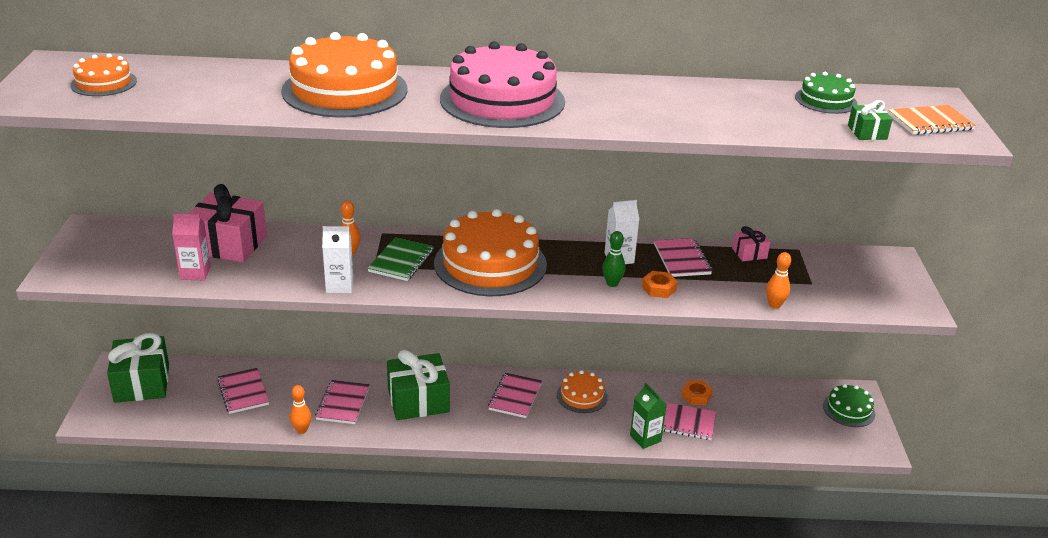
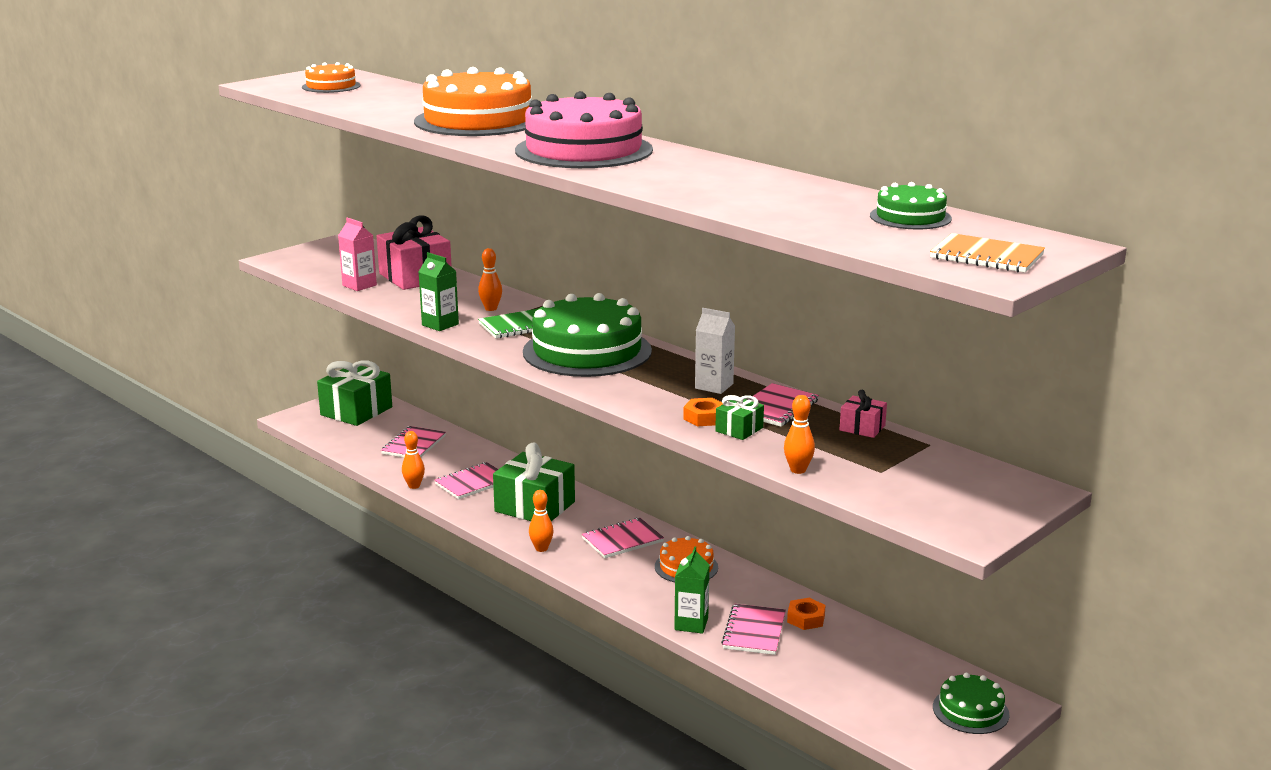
camera: 45 degrees right, 10 degrees down
(339, 286) = (440, 324): white carton -> green carton
(474, 433) = (541, 548): none -> orange bowling pin
(490, 264) = (587, 351): orange cake -> green cake
(612, 283) = (667, 399): green bowling pin -> none
(684, 422) = (754, 631): pink notebook -> pink notebook turned 45 degrees clockwise
(867, 132) = (881, 244): green gift -> green gift (739, 429)

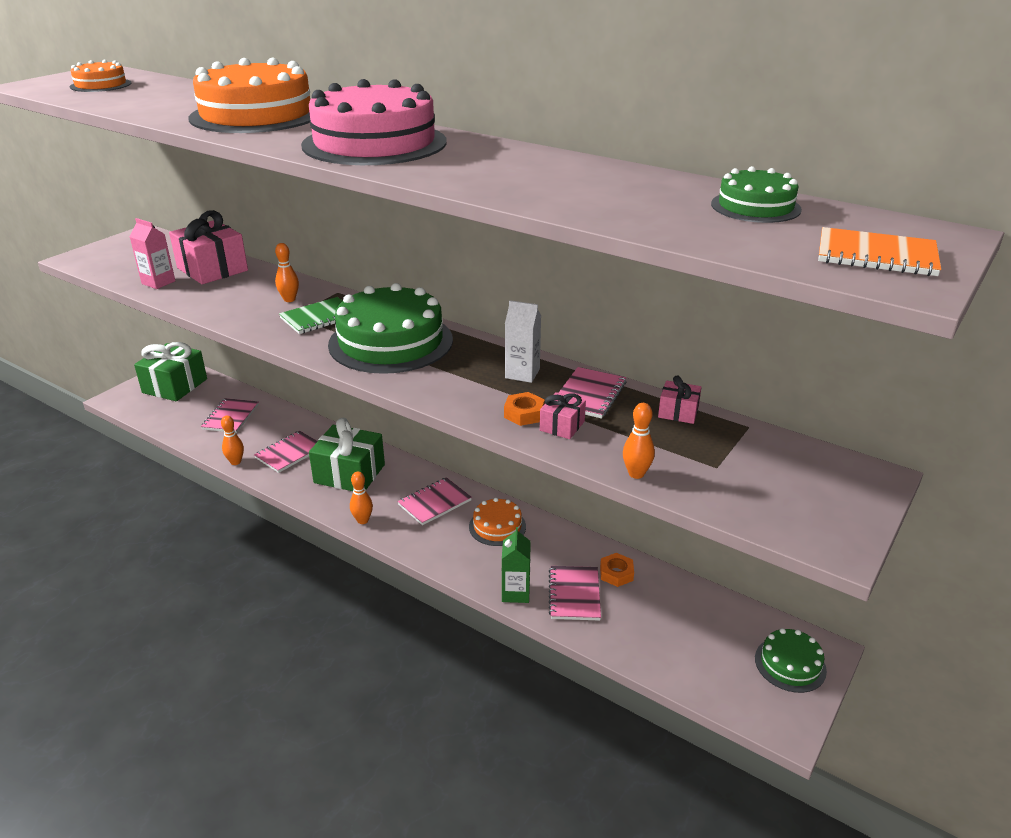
camera: 10 degrees left, 10 degrees up
(440, 324) = (242, 322): green carton -> none
(739, 429) = (562, 426): green gift -> pink gift

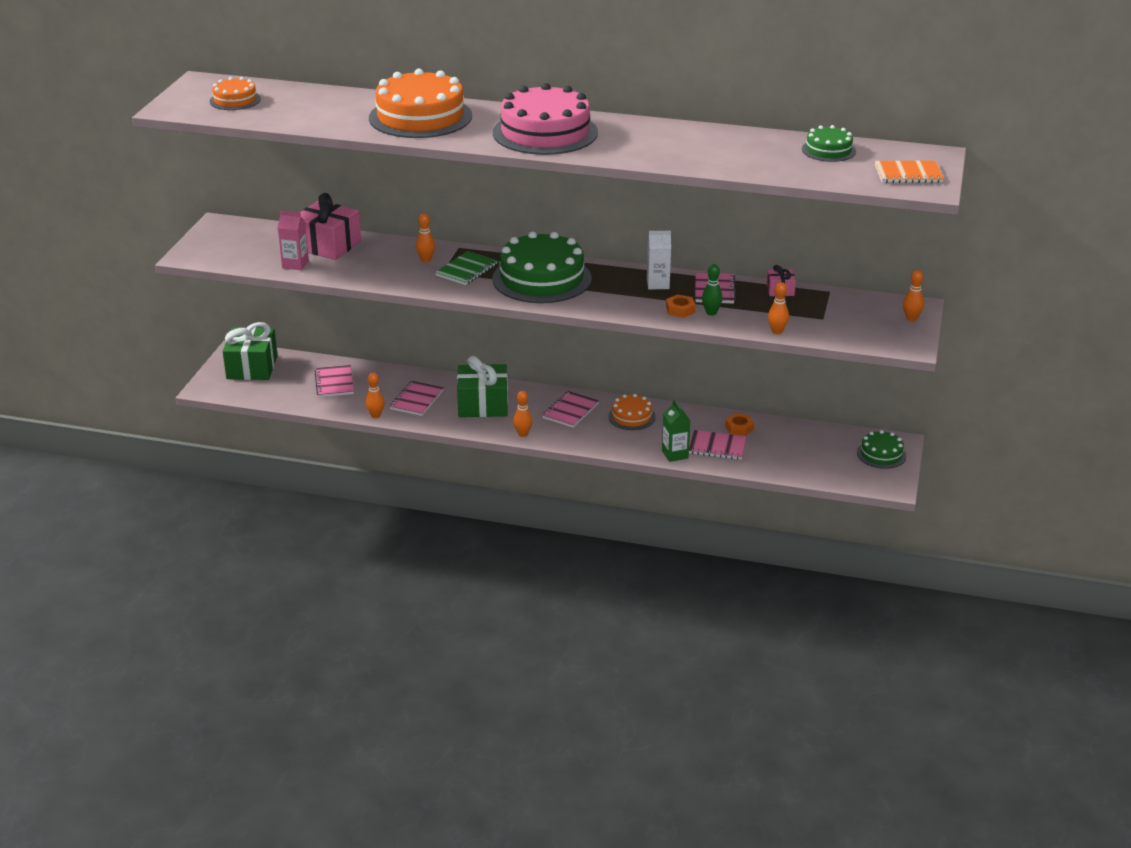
camera: 20 degrees left, 0 degrees up
(562, 426) = (711, 313): pink gift -> green bowling pin
(574, 594) = (717, 446): pink notebook -> pink notebook turned 60 degrees counterclockwise
(857, 496) = (911, 319): none -> orange bowling pin

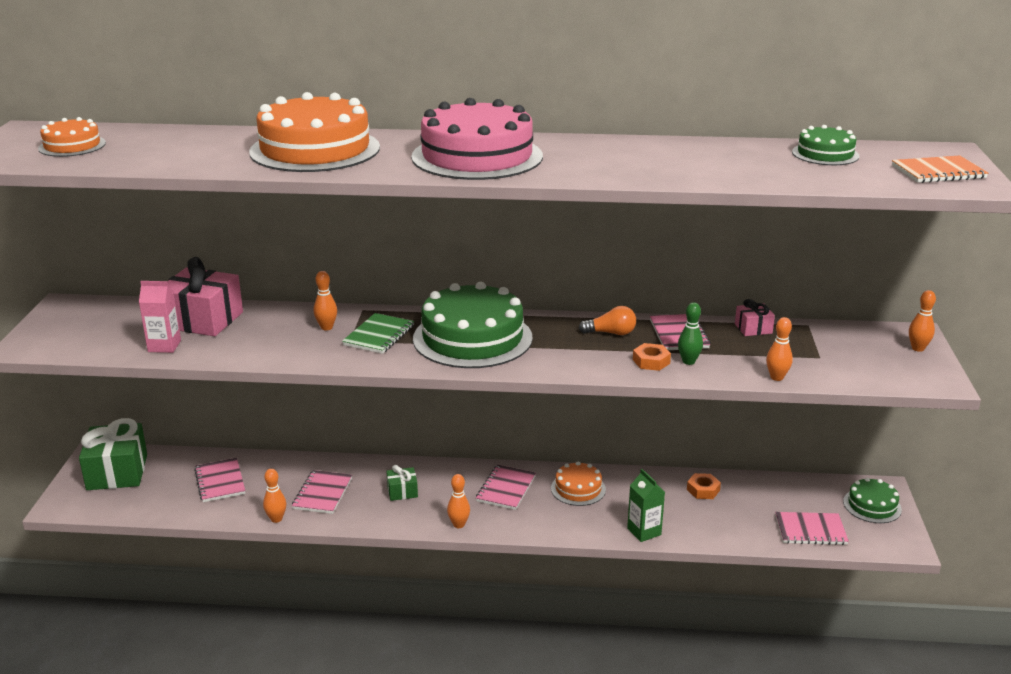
camera: 10 degrees left, 5 degrees down
(483, 405) = (402, 491): green gift -> green gift, size x0.48
(658, 284) = (611, 333): white carton -> orange light bulb
(717, 446) = (688, 516): pink notebook -> pink notebook (810, 530)

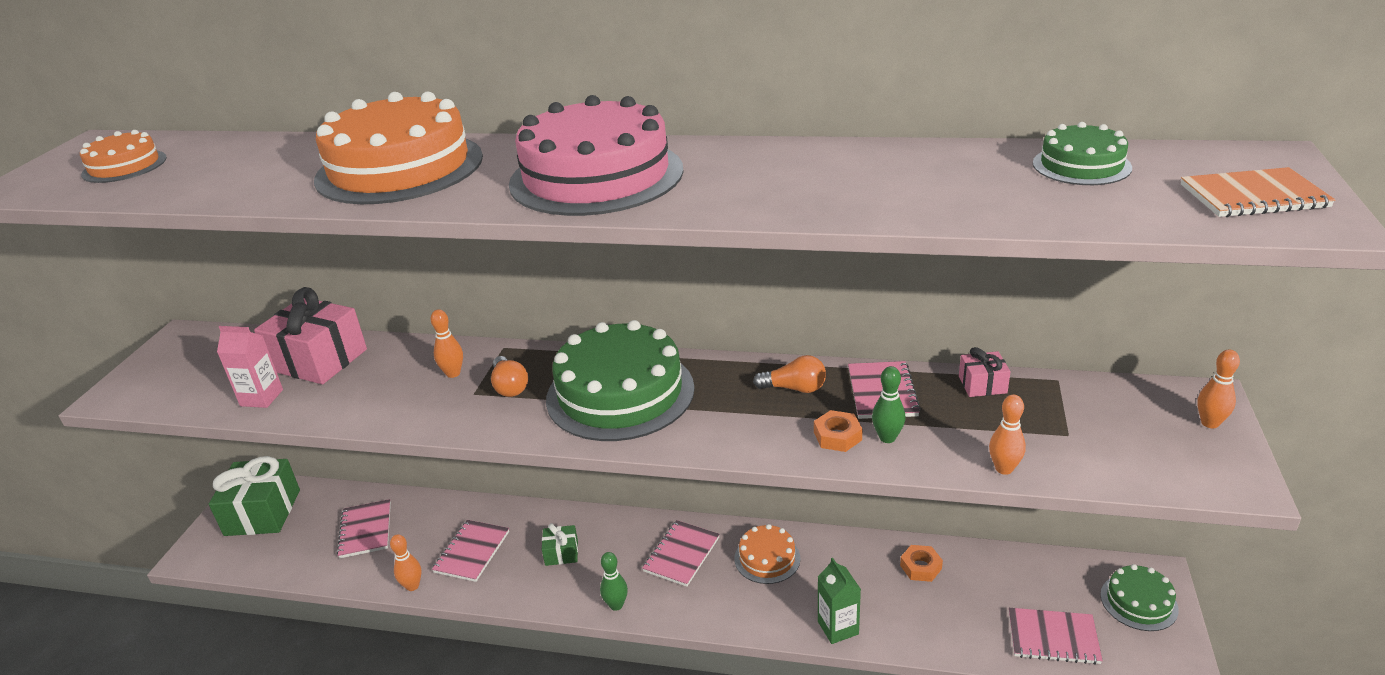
camera: 10 degrees right, 5 degrees up
(379, 335) = (509, 386): green notebook -> orange light bulb
(459, 524) = (616, 605): orange bowling pin -> green bowling pin

